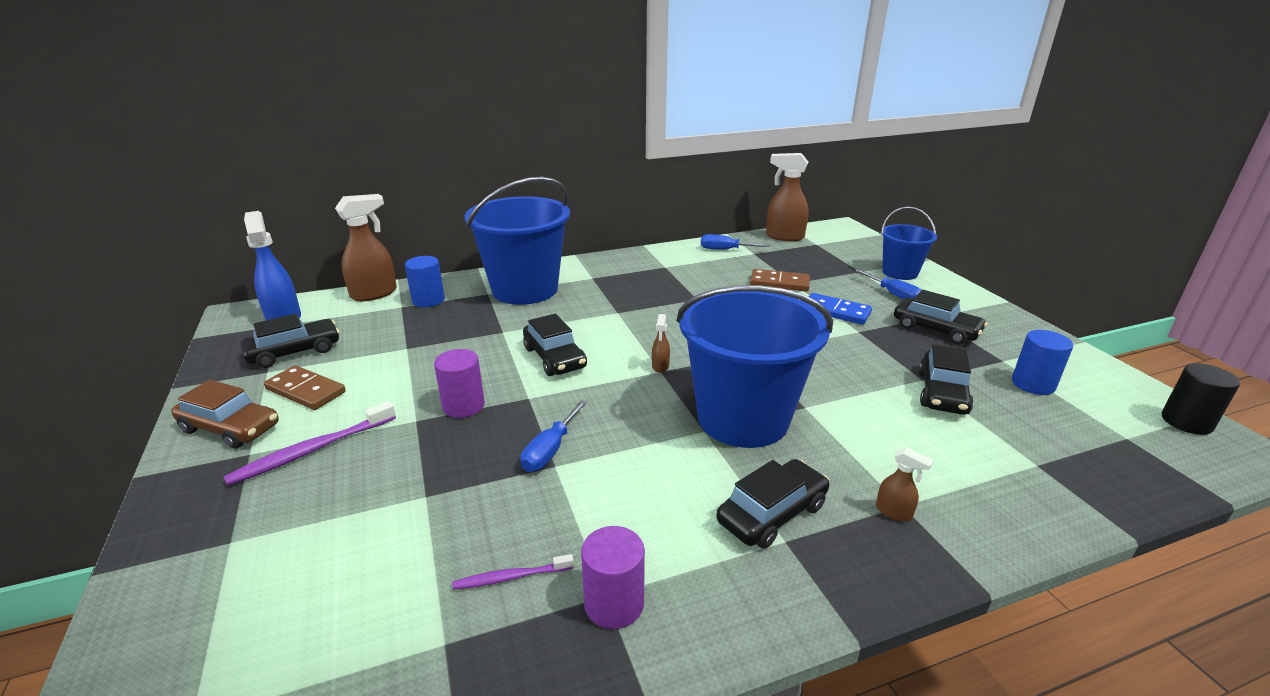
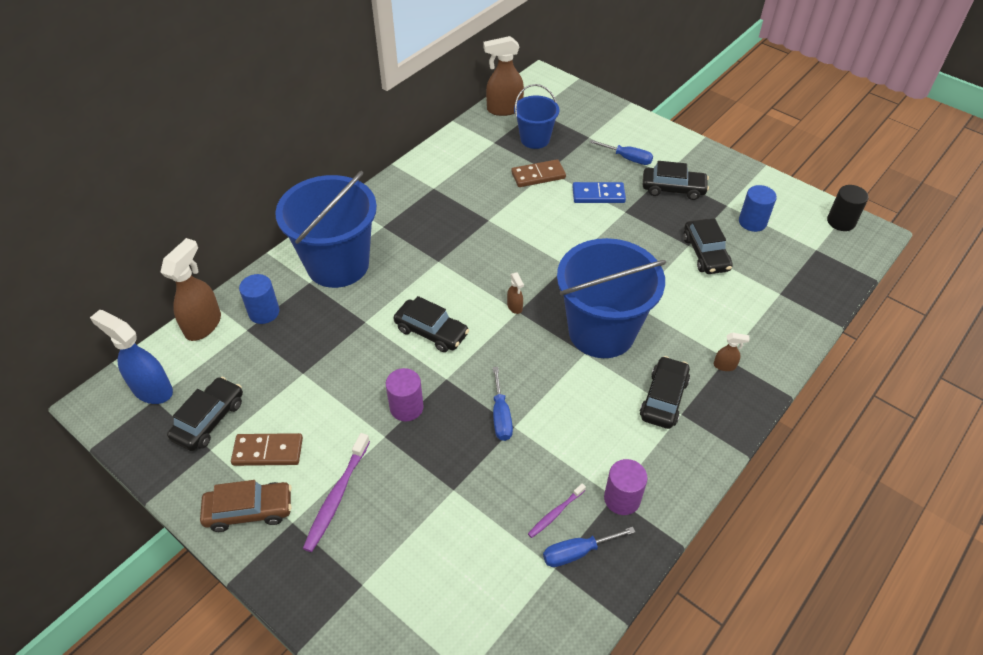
camera: 30 degrees left, 20 degrees up
(725, 250) = (467, 146): blue screwdriver -> blue screwdriver (577, 552)
(900, 272) = (618, 128): blue bucket -> blue bucket (535, 139)

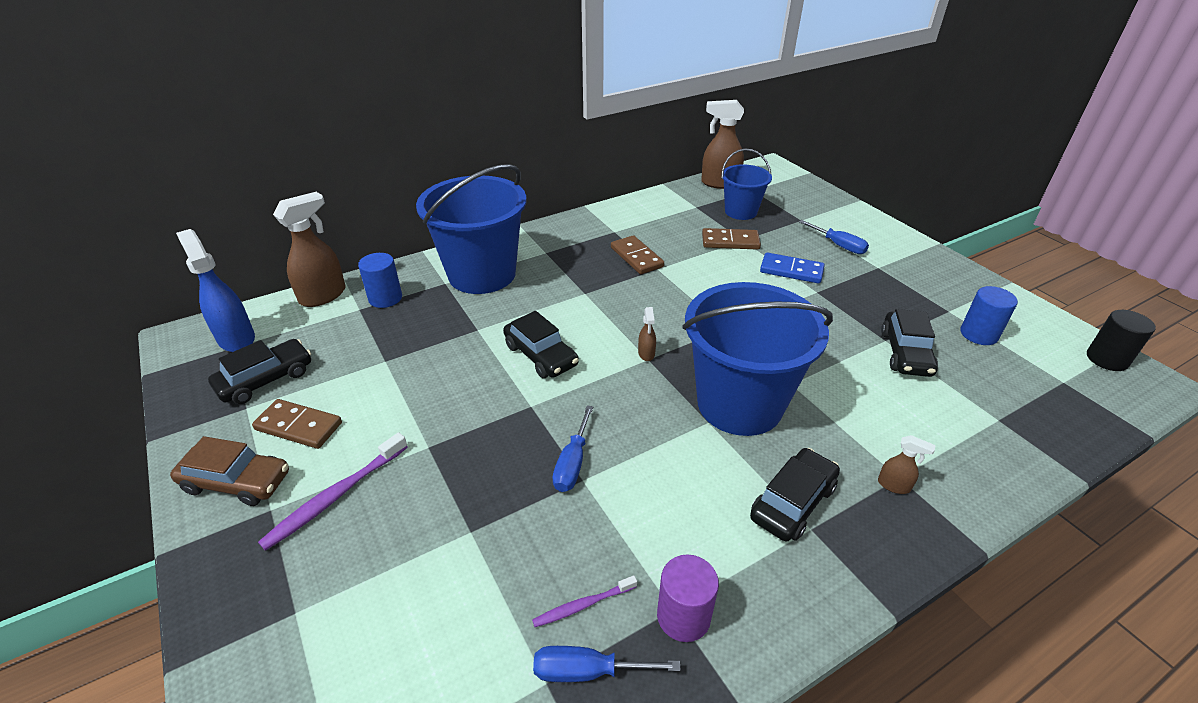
camera: 20 degrees right, 10 degrees down
(406, 407) = (470, 423): purple cylinder -> none
(465, 212) = (636, 257): none -> brown domino
(673, 189) = (884, 282): black car -> none

